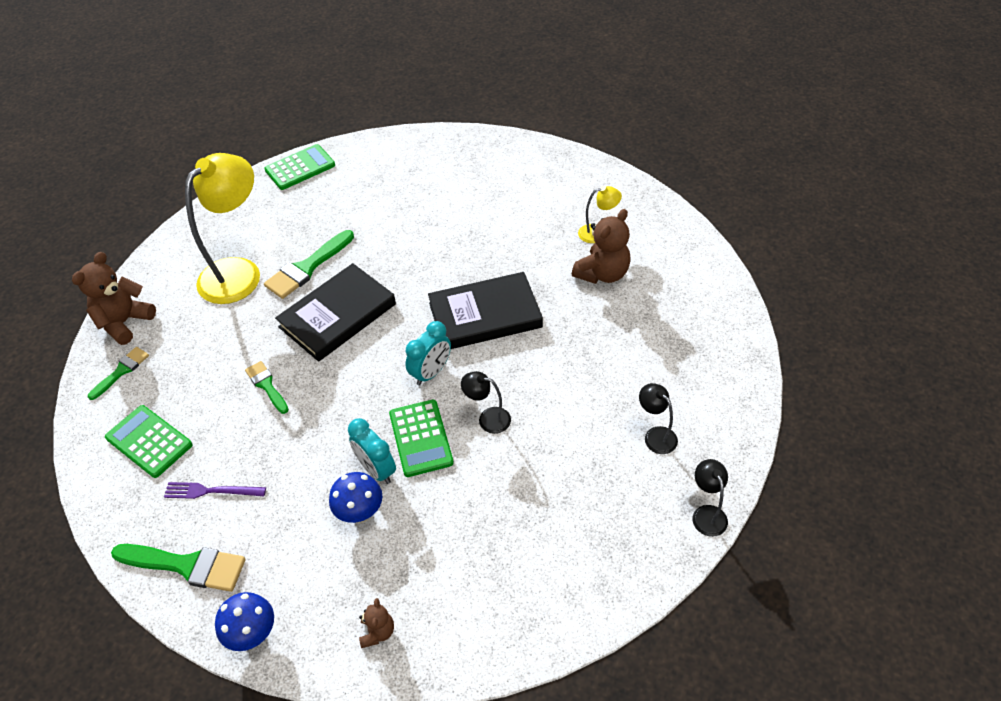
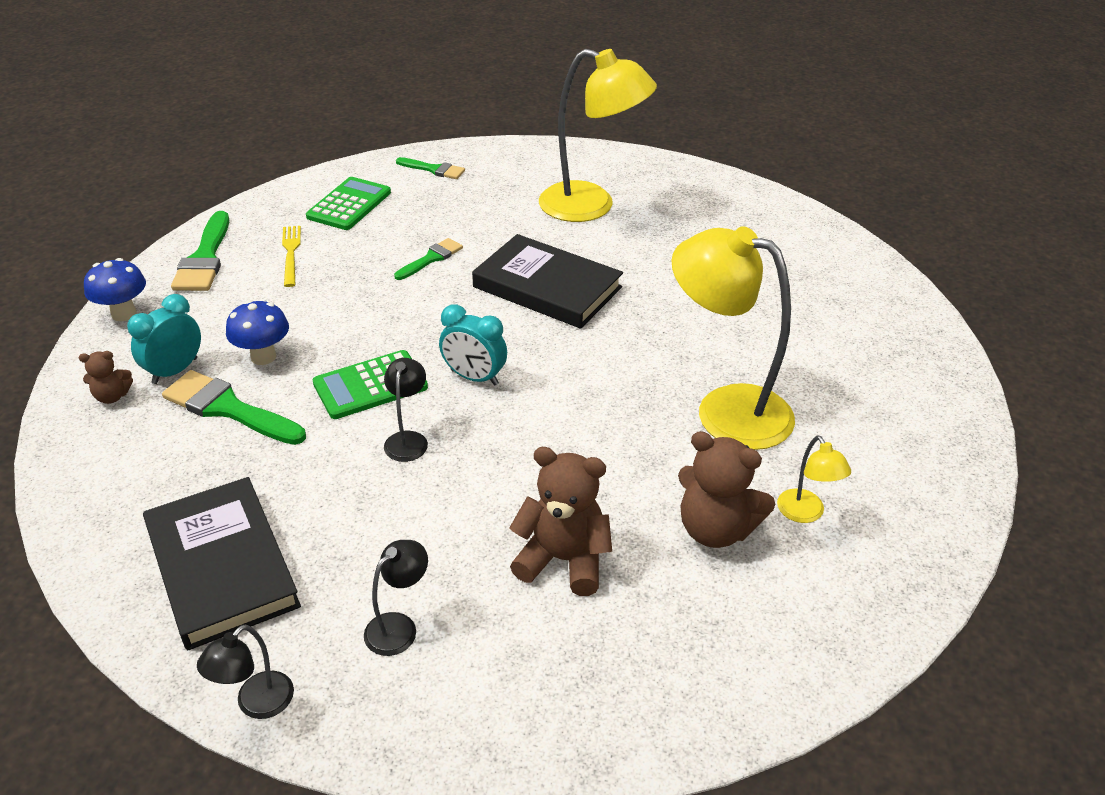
camera: 75 degrees right, 10 degrees down
(124, 322) = (497, 156): brown teddy bear -> brown teddy bear (563, 560)
(211, 491) = (291, 253): purple fork -> yellow fork
(300, 168) = (784, 212): green calculator -> none
(307, 268) = (616, 250): green brush -> green brush (228, 409)
(376, 469) = (322, 358): turquoise clock -> turquoise clock (175, 371)
(485, 315) = (586, 411): black book -> black book (222, 566)
(503, 247) = (725, 410): none -> yellow lamp
(707, 513) = (256, 704): black lamp -> black lamp turned 150 degrees clockwise

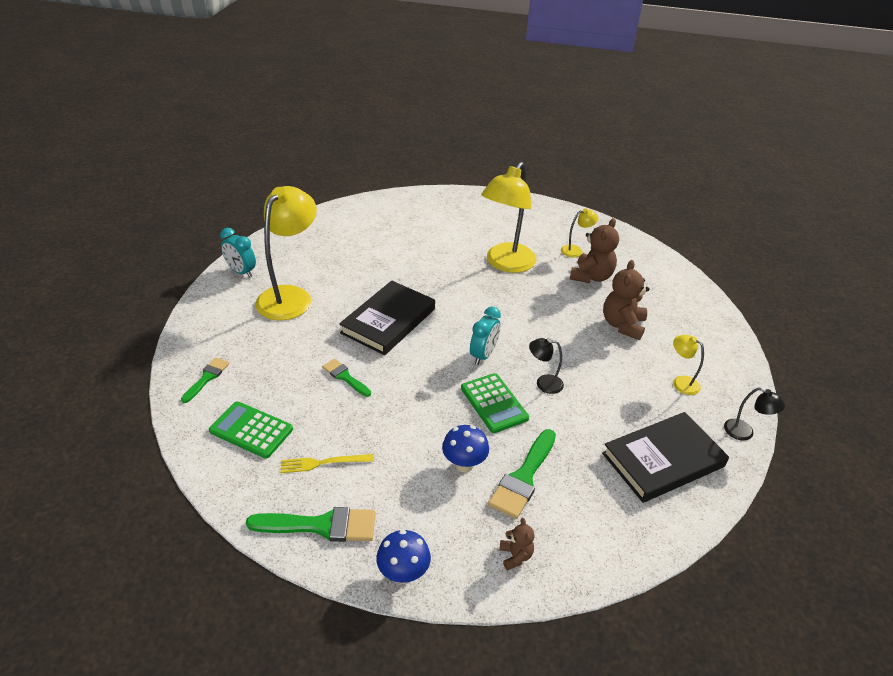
camera: 90 degrees left, 0 degrees up
(175, 371) = (482, 519): turquoise clock -> turquoise clock (241, 272)
(399, 626) = (681, 382): black lamp -> yellow lamp

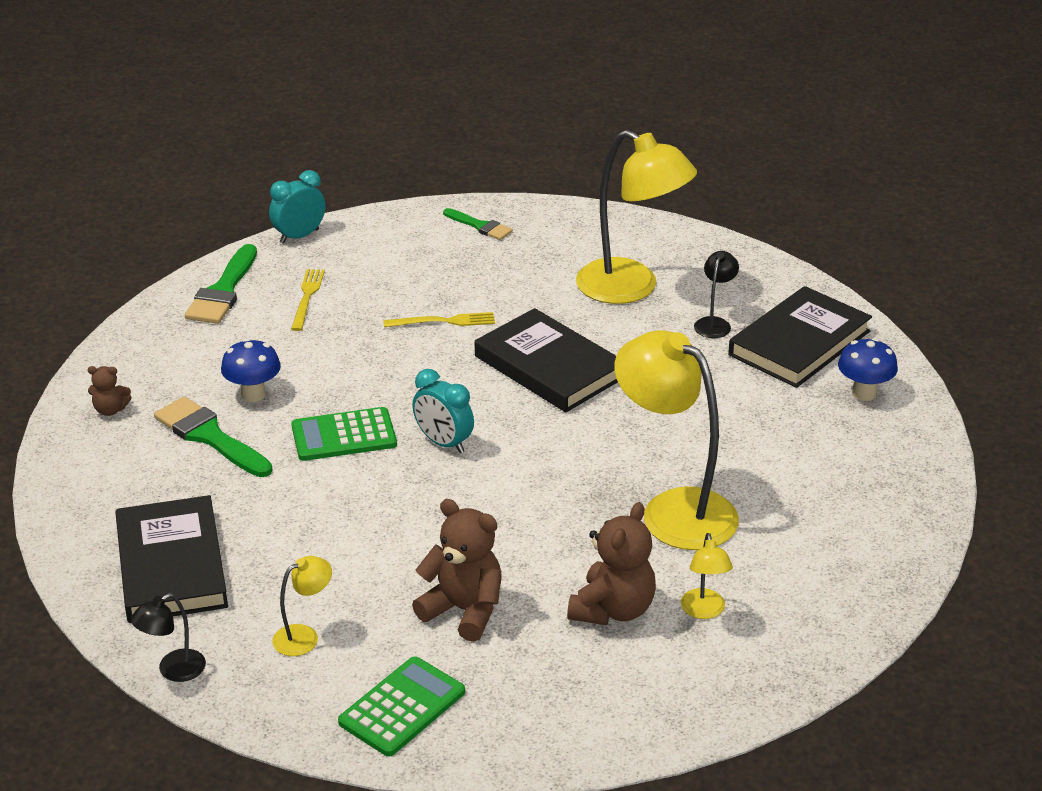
camera: 105 degrees right, 5 degrees down
(241, 272) = (700, 251): turquoise clock -> turquoise clock (299, 236)
(251, 430) = (380, 254): green calculator -> green calculator (402, 707)
(341, 232) = (799, 343): none -> black book
(345, 377) = (444, 321): green brush -> yellow fork
(403, 574) = (136, 335): blue mushroom -> blue mushroom (864, 393)
(543, 383) = (362, 489): black lamp -> black lamp (714, 323)
(591, 277) = (613, 609): brown teddy bear -> brown teddy bear turned 105 degrees counterclockwise

